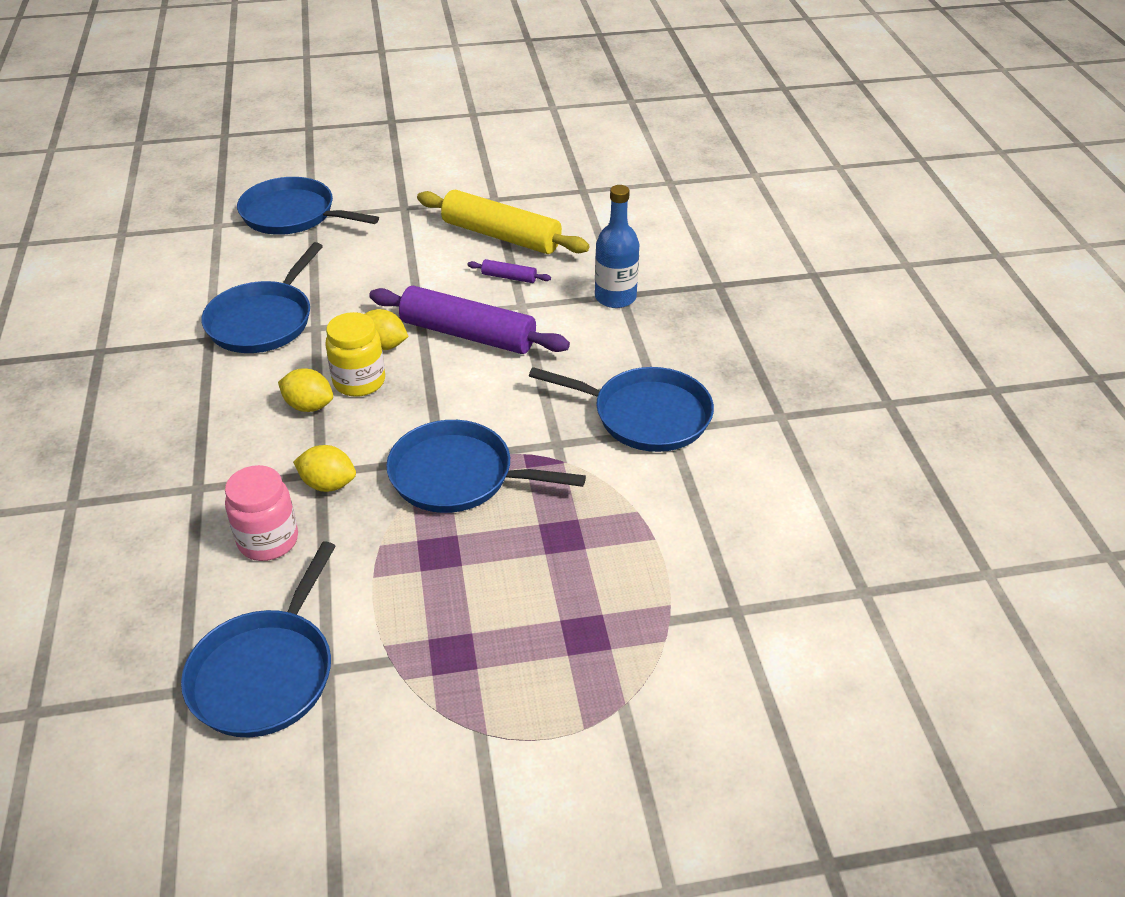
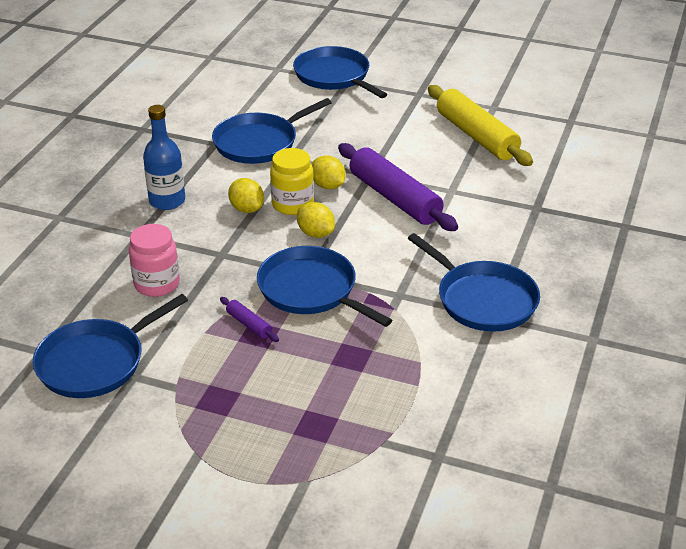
camera: 30 degrees right, 5 degrees down
(328, 484) = (221, 263): yellow lemon -> yellow lemon (315, 233)
(509, 277) = (458, 167): purple rolling pin -> purple rolling pin (249, 324)
(615, 297) = (530, 208): blue bottle -> blue bottle (167, 201)

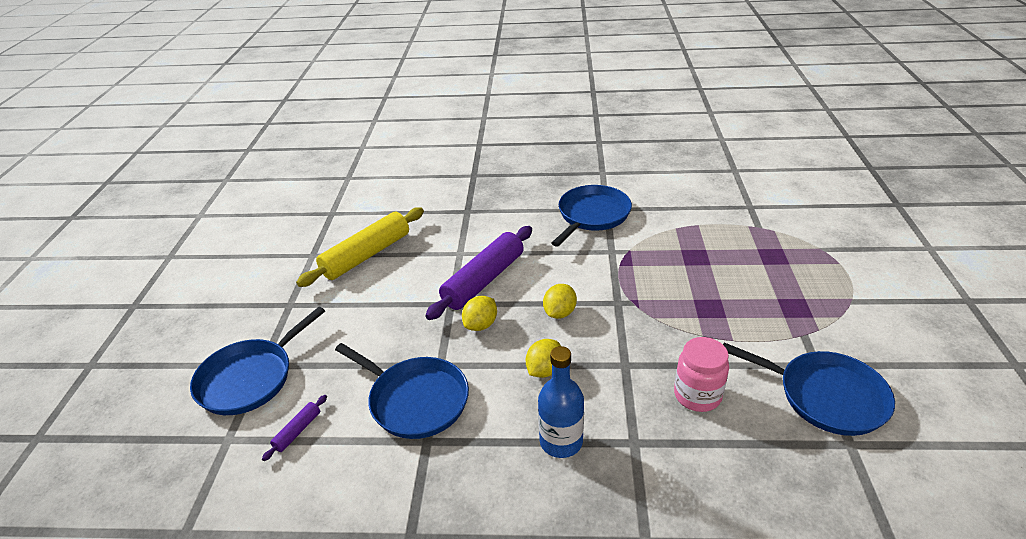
camera: 105 degrees left, 0 degrees up
(249, 324) = (703, 317): purple rolling pin -> purple rolling pin (297, 431)
(292, 204) = (522, 340): yellow jar -> none
(311, 290) = (637, 295): blue pan -> none

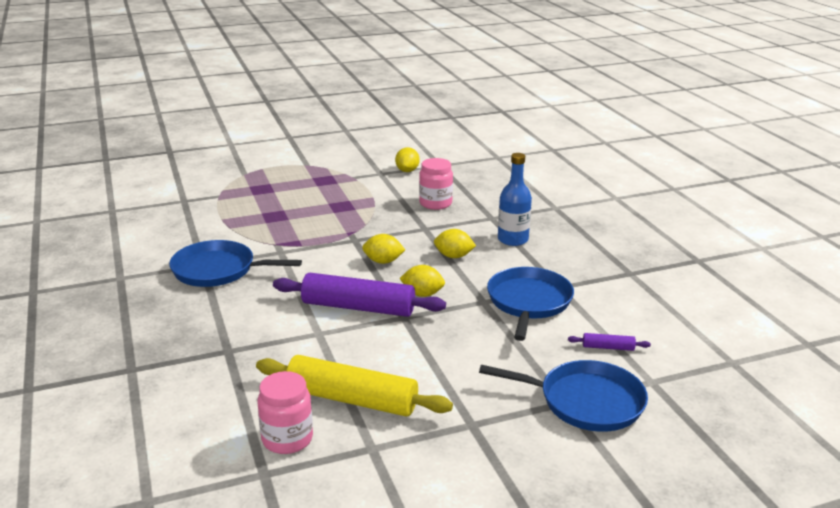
camera: 115 degrees left, 10 degrees down
(352, 224) = (287, 439): none -> pink jar
(826, 396) = (407, 171): blue pan -> yellow lemon

